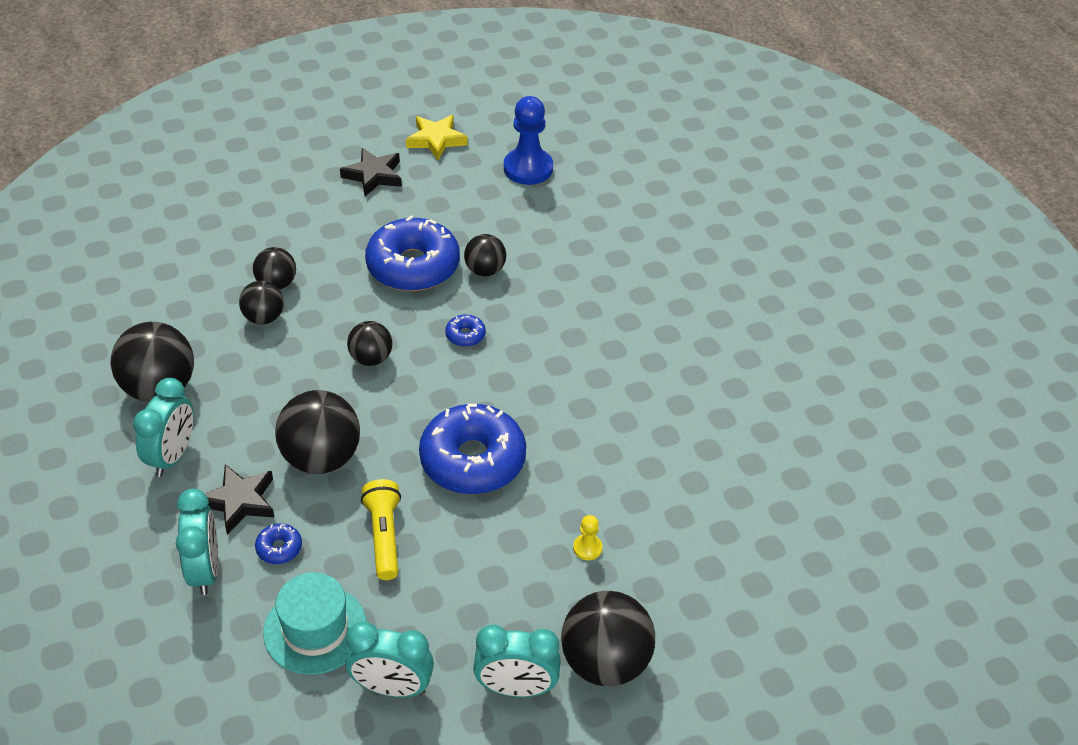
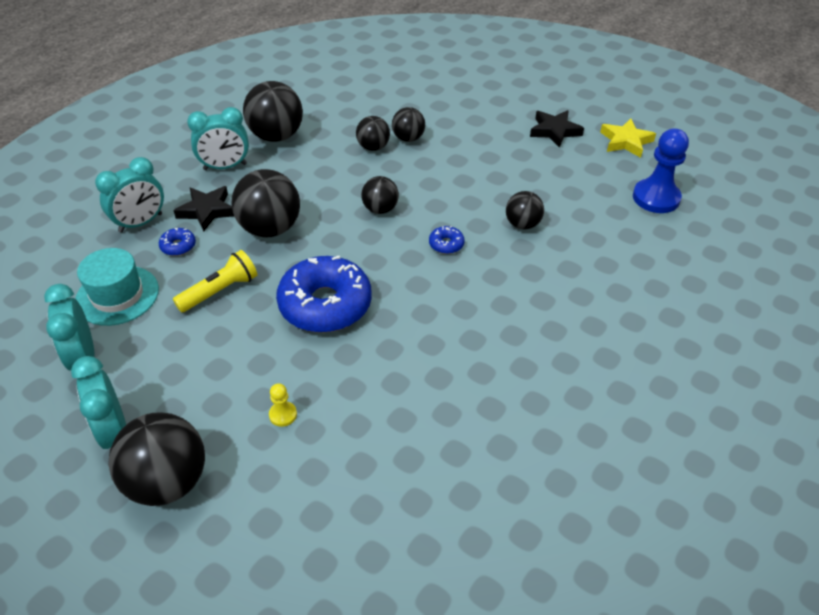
camera: 60 degrees right, 0 degrees up
(413, 266) = (488, 188): blue donut -> none

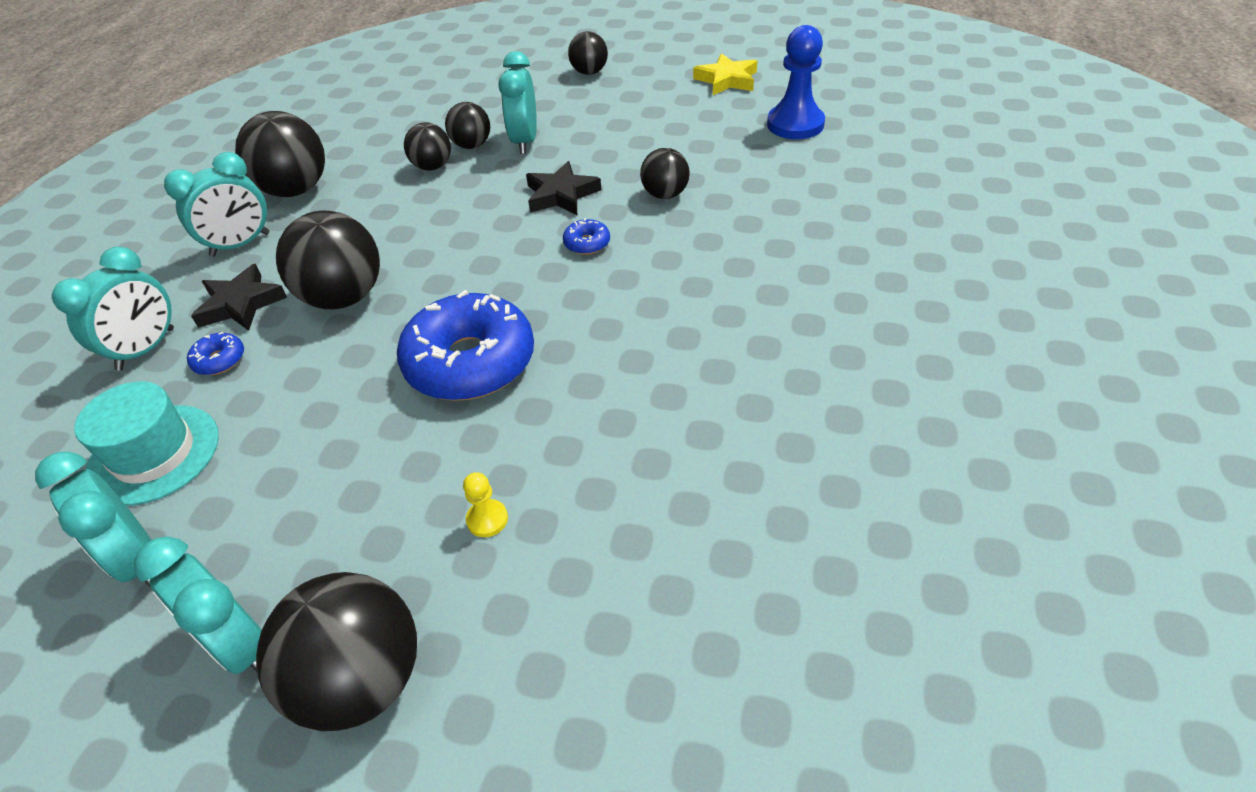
camera: 20 degrees left, 0 degrees up
(220, 291) = (311, 395): yellow flashlight -> none
(380, 209) = (481, 231): black ball -> black ball (589, 72)
(446, 147) = (525, 141): none -> turquoise clock
(554, 131) = (642, 91): black star -> black star (561, 195)

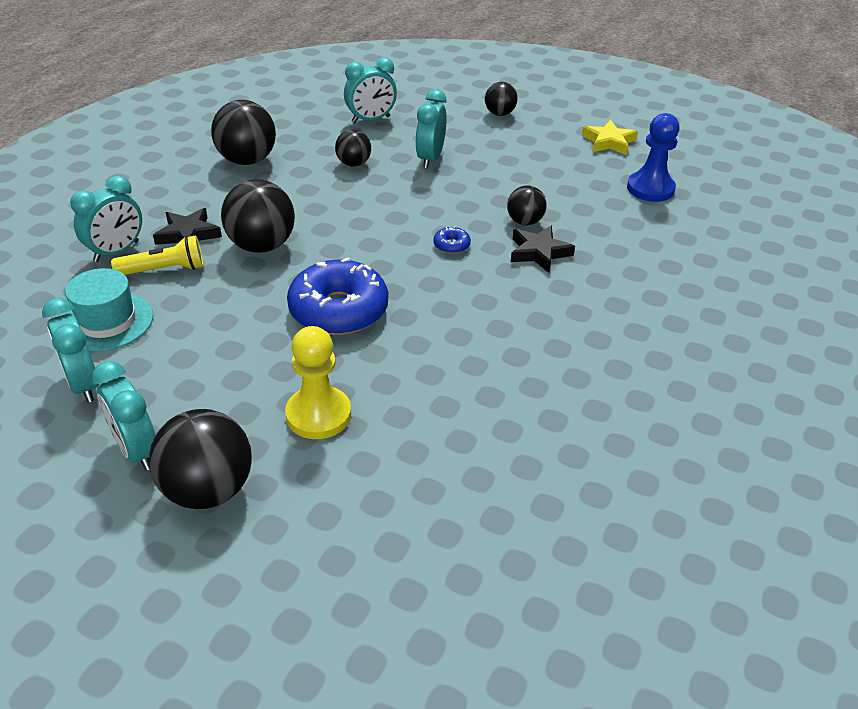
camera: 10 degrees right, 5 degrees down
(219, 360) = (164, 270): blue donut -> yellow flashlight
(240, 245) = (198, 192): turquoise clock -> turquoise clock (371, 120)
(472, 145) = (388, 153): black ball -> none
(487, 519) = (318, 415): yellow pawn -> yellow pawn, size x2.19
(561, 195) = (444, 205): black star -> black star (539, 252)

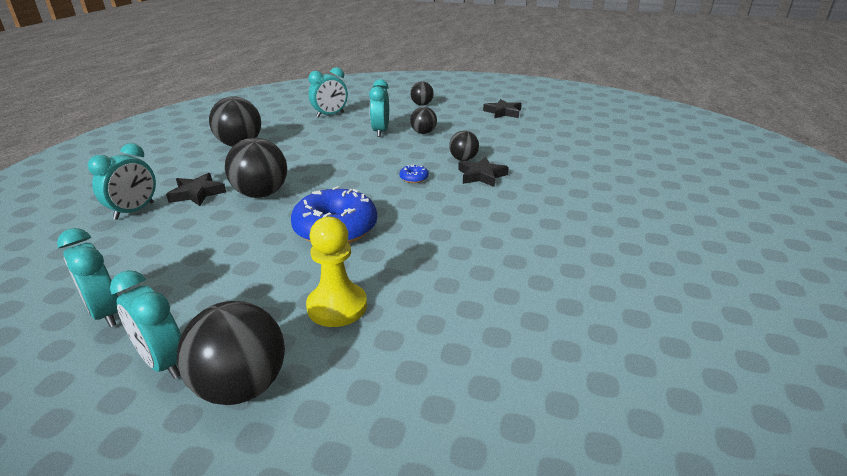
camera: 10 degrees left, 10 degrees down
(107, 321) = (128, 261): turquoise hat -> none
(164, 270) = (178, 218): yellow flashlight -> none
(353, 164) = (324, 139): black ball -> black ball (423, 133)
(609, 142) = (503, 112): yellow star -> black star
(650, 189) = (543, 133): blue pawn -> none

